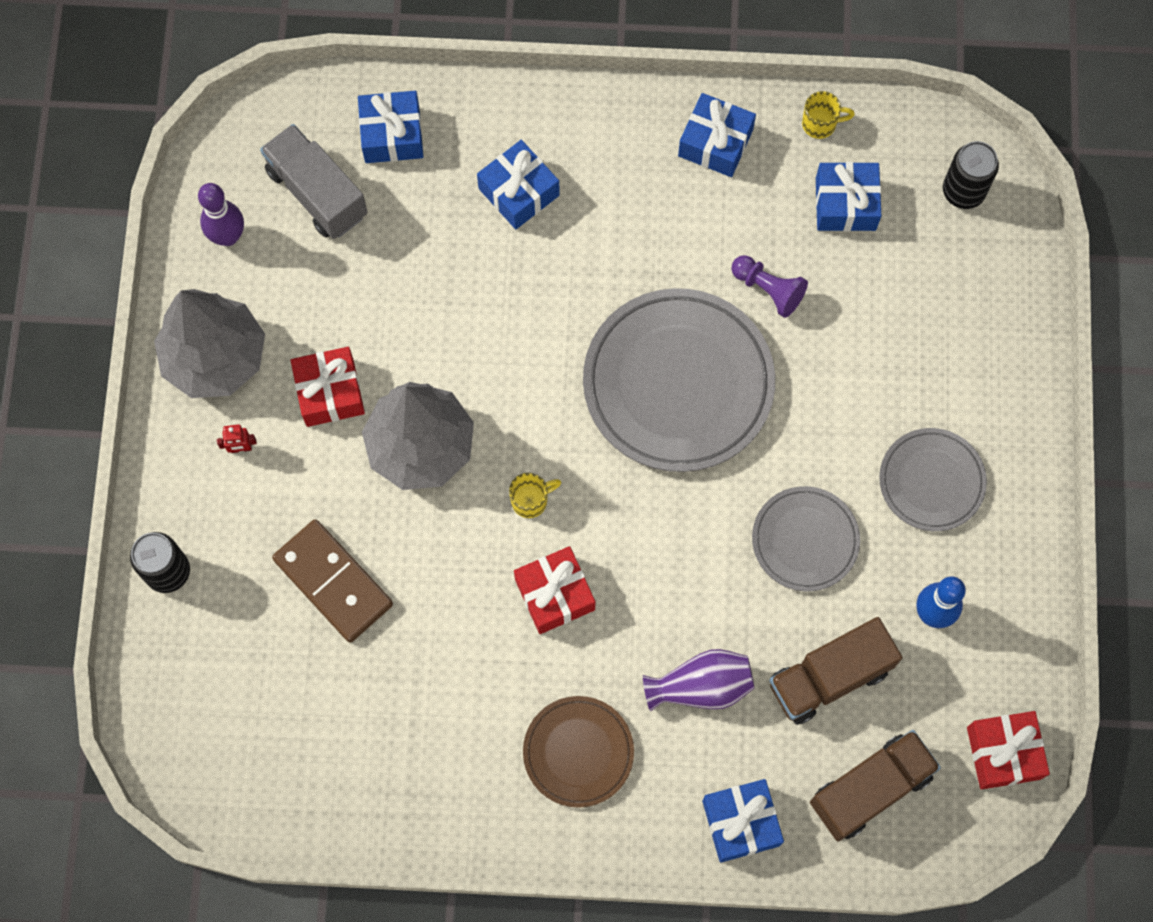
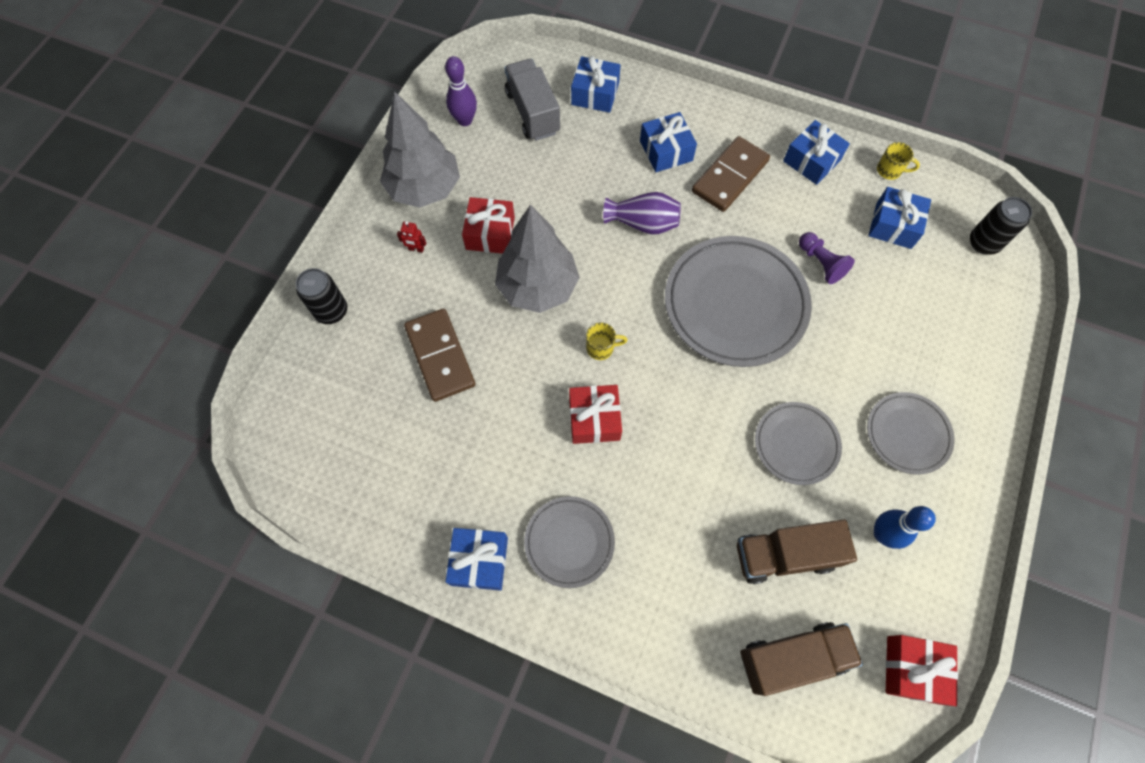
camera: 20 degrees right, 5 degrees down
(578, 752) = (569, 542): brown plate -> grey plate
(615, 202) = (729, 176): none -> brown domino
(701, 686) = (681, 526): purple vase -> purple vase (643, 223)
(741, 823) = (677, 646): blue gift -> blue gift (479, 561)

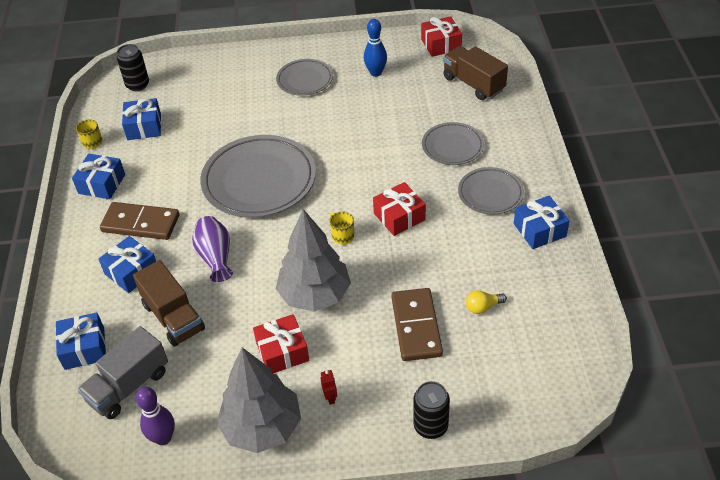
camera: 115 degrees left, 20 degrees down
(420, 431) = (483, 307): none -> yellow light bulb
(440, 356) = (416, 326): brown domino -> brown domino turned 45 degrees counterclockwise
(785, 555) = (419, 104): brown truck -> brown truck (173, 317)
(796, 444) = (345, 120): grey plate -> grey plate (452, 146)
(820, 263) = (198, 151): purple pawn -> none

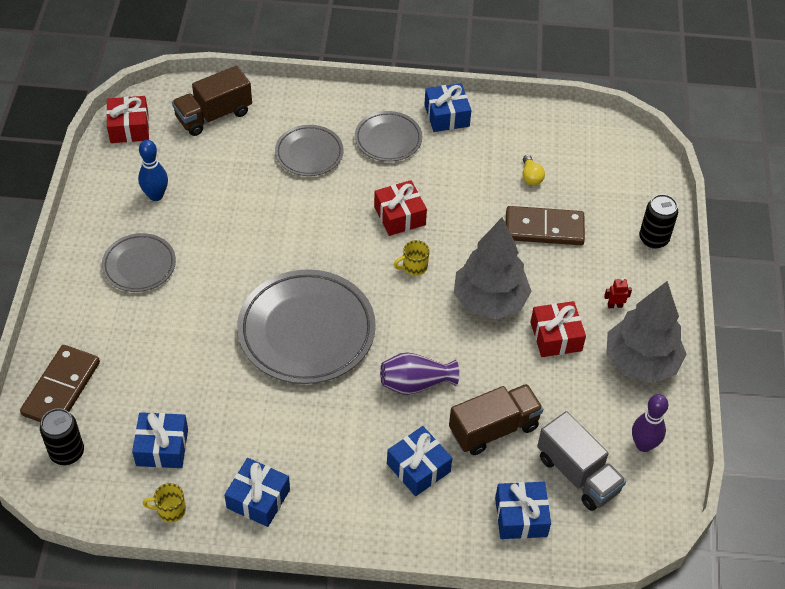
camera: 85 degrees left, 5 degrees up
(140, 224) = (342, 456): brown domino -> brown domino (61, 388)

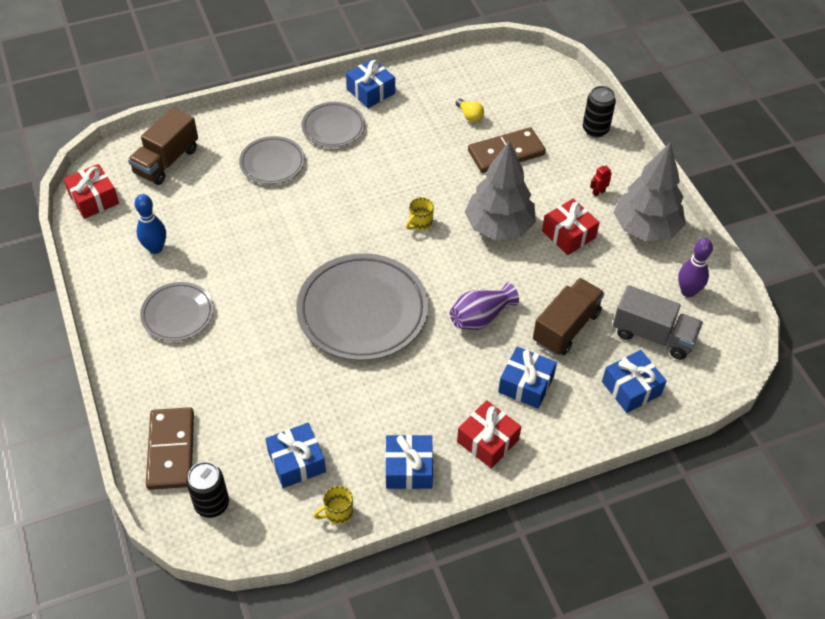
camera: 25 degrees left, 0 degrees up
(399, 216) = (382, 186): red gift -> red gift (487, 441)

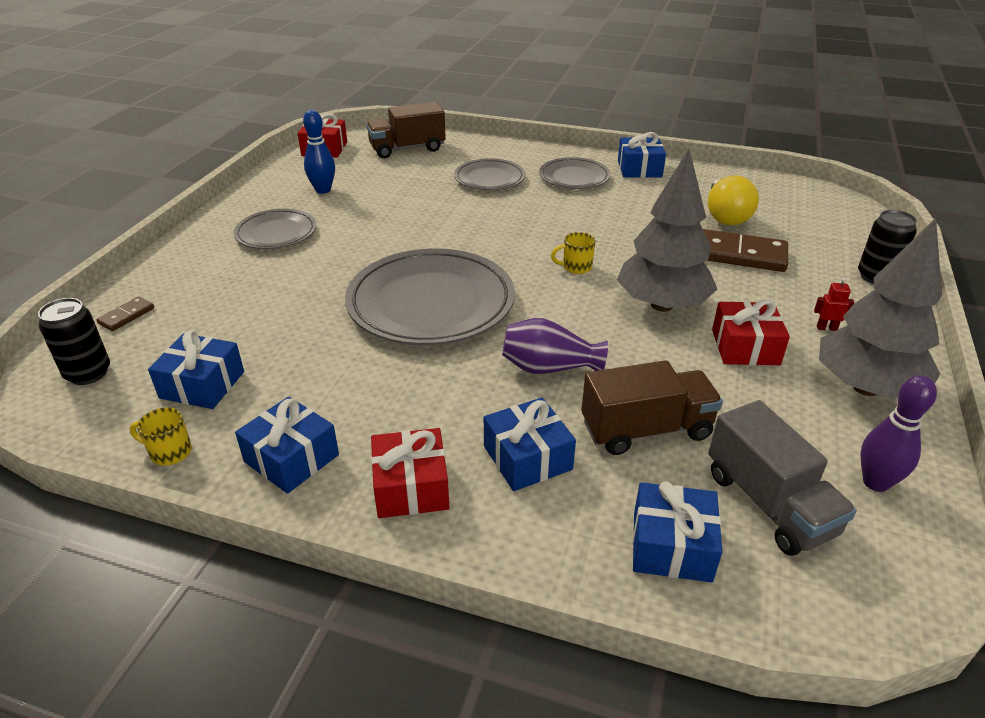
camera: 40 degrees right, 15 degrees down
(171, 450) = (126, 316): brown domino -> brown domino, size x0.48
(470, 116) = (725, 216): yellow light bulb -> yellow light bulb, size x1.89

